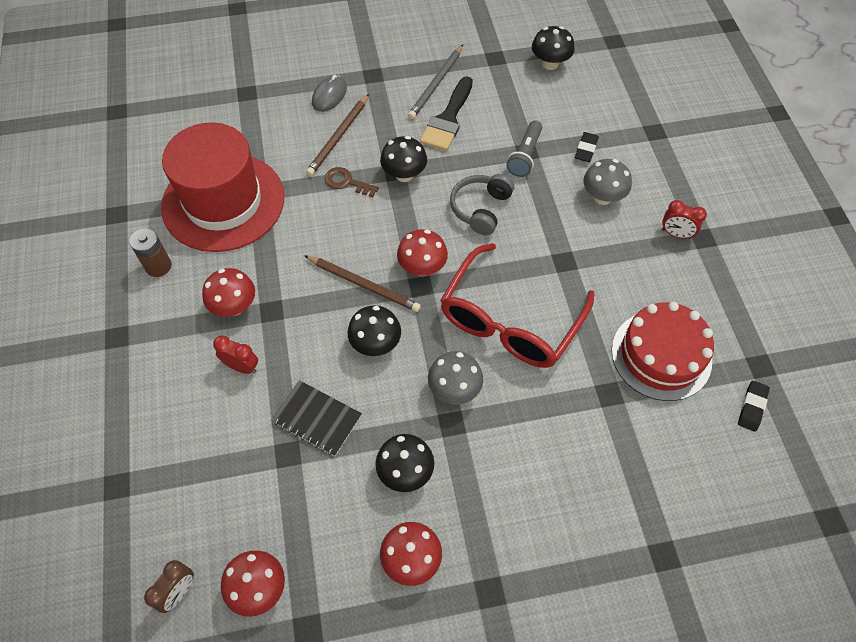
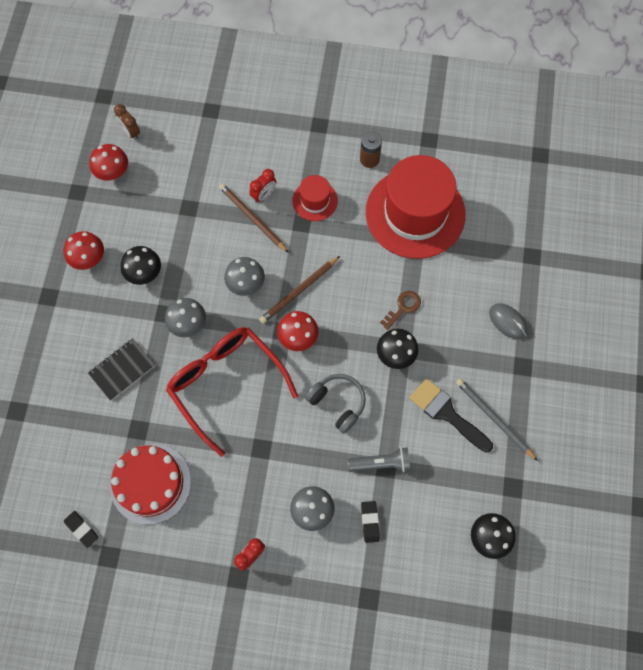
camera: 110 degrees right, 10 degrees up
(234, 306) = (315, 201): red mushroom -> red hat
(317, 419) = (205, 231): black notebook -> black notebook (122, 370)
(339, 137) = (455, 316): brown pencil -> brown pencil (252, 218)
(375, 344) = (246, 284): black mushroom -> grey mushroom
(525, 156) = (381, 463): grey flashlight -> grey flashlight turned 135 degrees clockwise
(586, 149) = (370, 522): black eraser -> black eraser turned 45 degrees clockwise

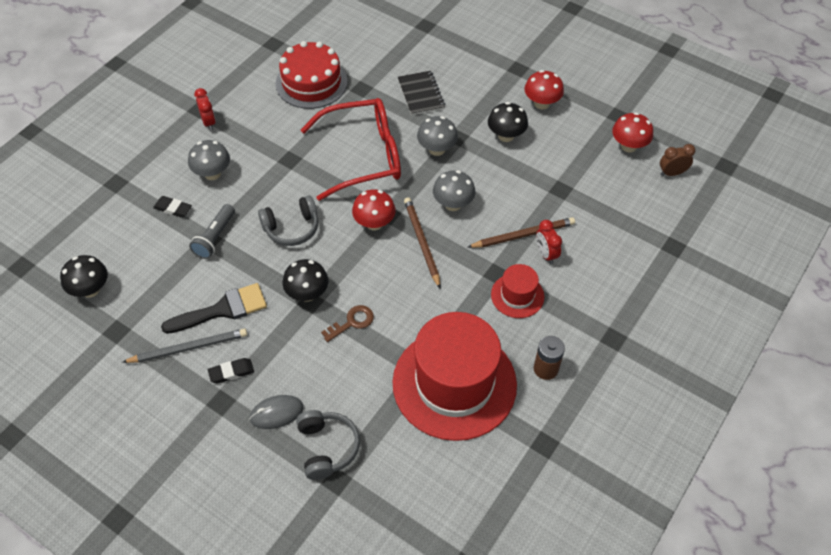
camera: 115 degrees right, 15 degrees down
(81, 529) = (305, 35): black eraser -> black eraser (231, 372)
(403, 307) = (352, 322): brown key -> brown key turned 105 degrees counterclockwise
(513, 274) = (327, 448): none -> grey headphones

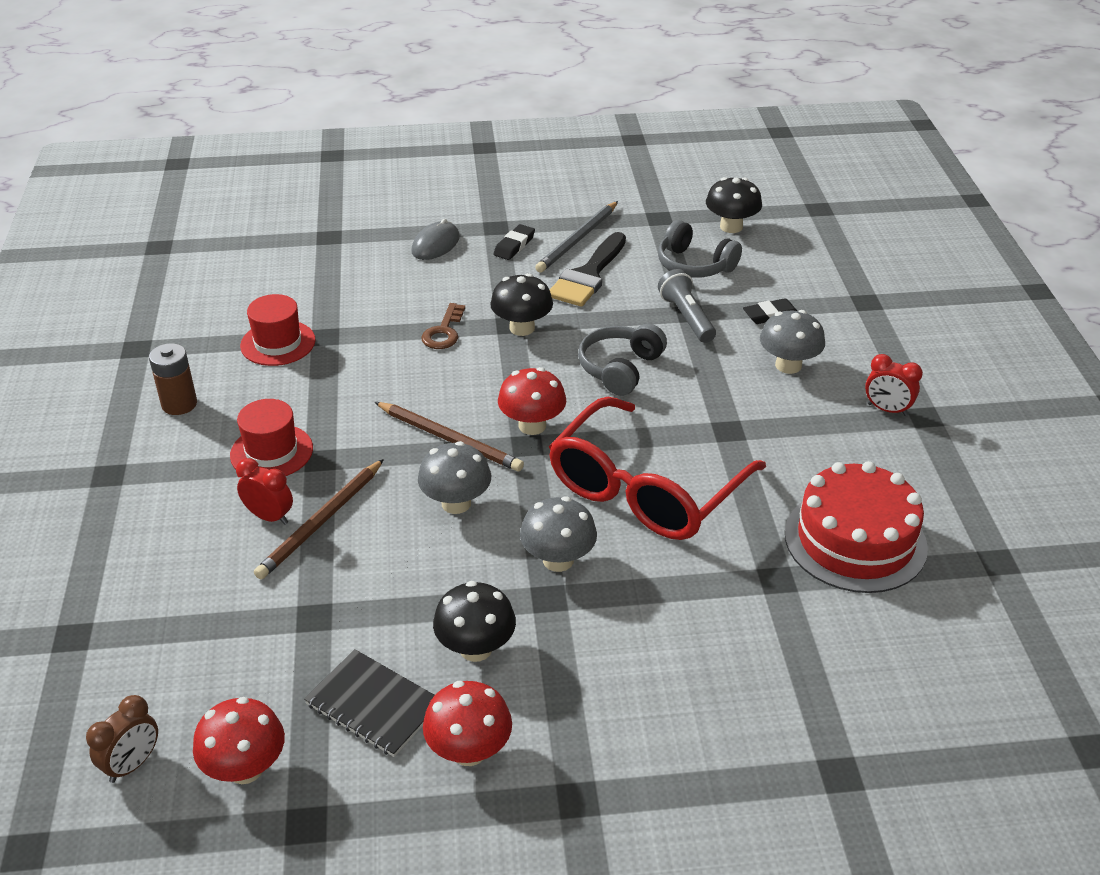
camera: 140 degrees right, 15 degrees down
(327, 448) = (361, 248): grey headphones -> grey headphones (694, 265)
(421, 94) = (681, 630): black notebook -> black notebook (374, 705)
(454, 383) = (278, 343): red hat -> red hat, size x0.46

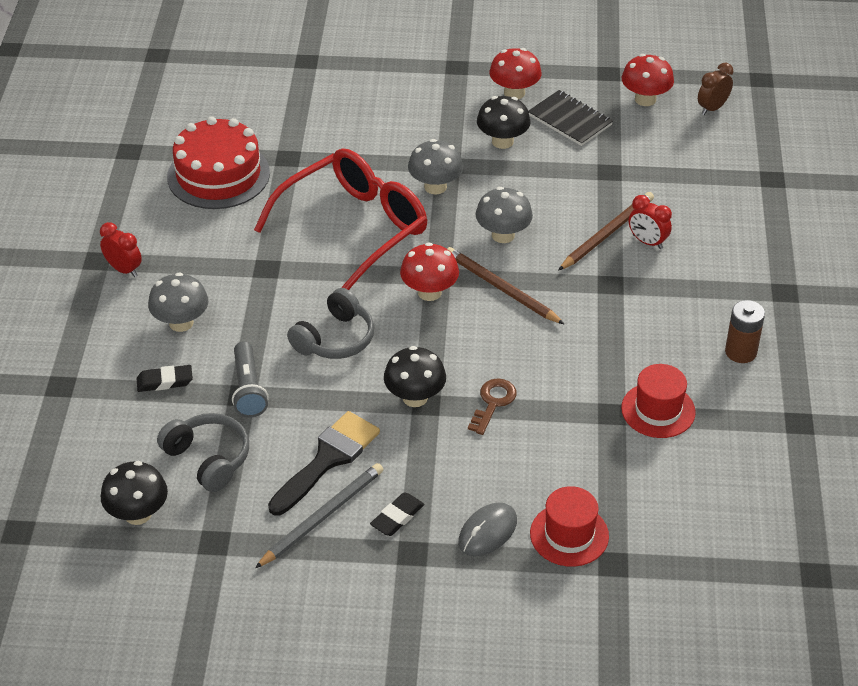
camera: 170 degrees left, 5 degrees up
(271, 452) = (651, 295): red hat -> red hat (569, 535)

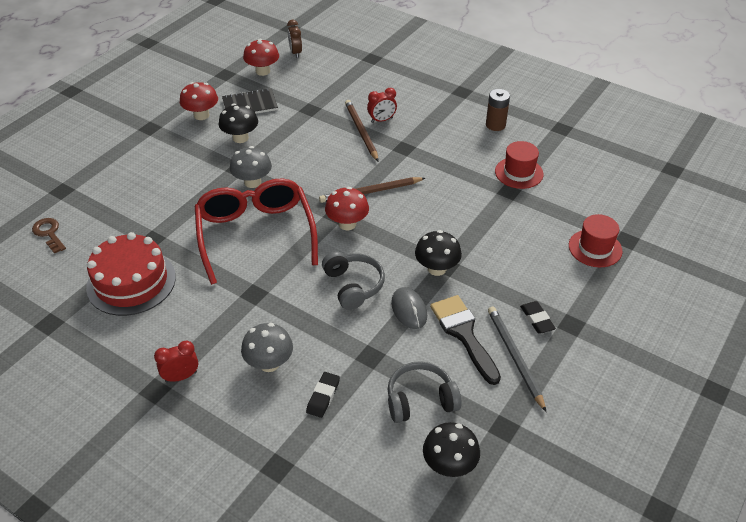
camera: 60 degrees left, 0 degrees up
(248, 389) = (367, 350): grey flashlight -> none
(487, 532) = (573, 282): grey mouse -> grey mouse (409, 310)
(493, 402) = (466, 235): brown key -> brown key (49, 233)
(503, 235) = (324, 172): grey mushroom -> none

